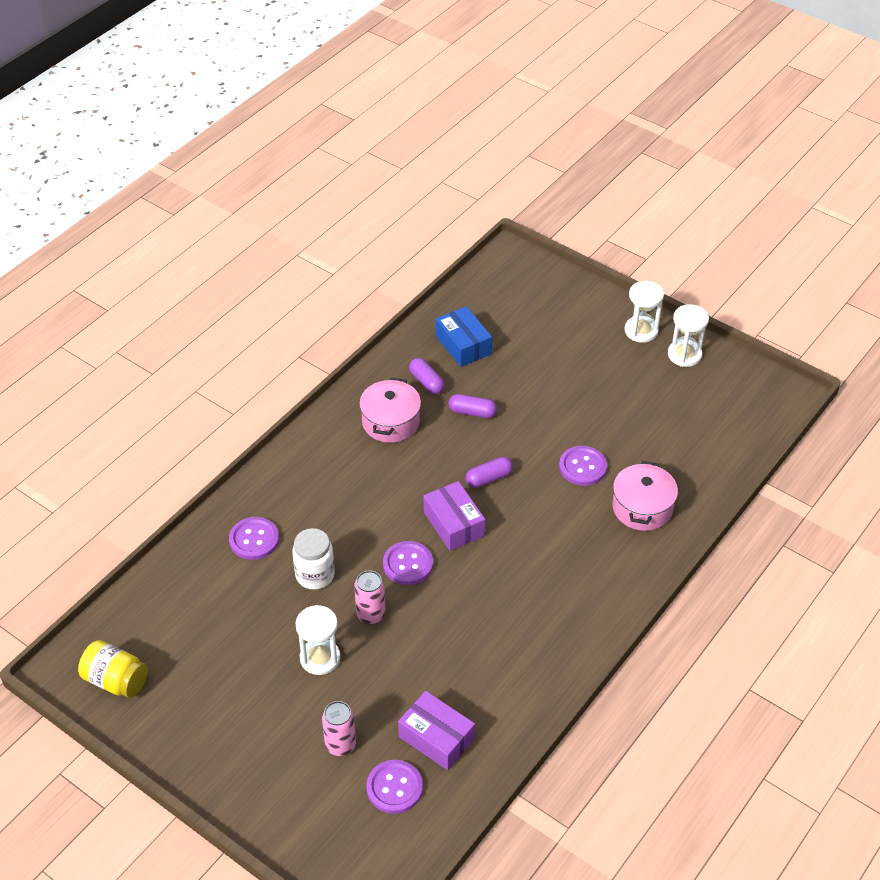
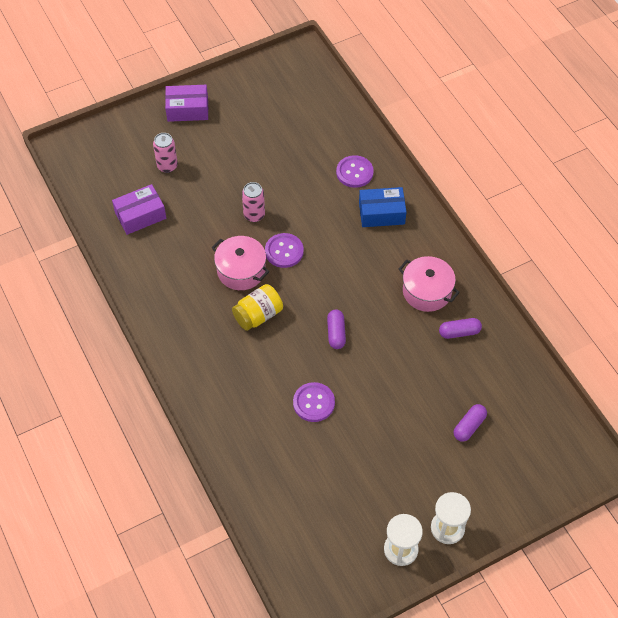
camera: 115 degrees right, 10 degrees up
(116, 680) = (281, 74): yellow jar -> yellow jar (258, 315)
(315, 575) = (305, 196): white jar -> none
(320, 658) = (236, 177): white hourglass -> none
(394, 788) = (121, 182): purple button -> none
(454, 524) = (304, 293): purple box -> purple box (187, 109)
(463, 345) = (491, 376): blue box -> blue box (381, 213)
(472, 412) = (410, 351): purple capsule -> purple capsule (469, 426)
(642, 508) = (251, 425): pink pot -> pink pot (241, 270)

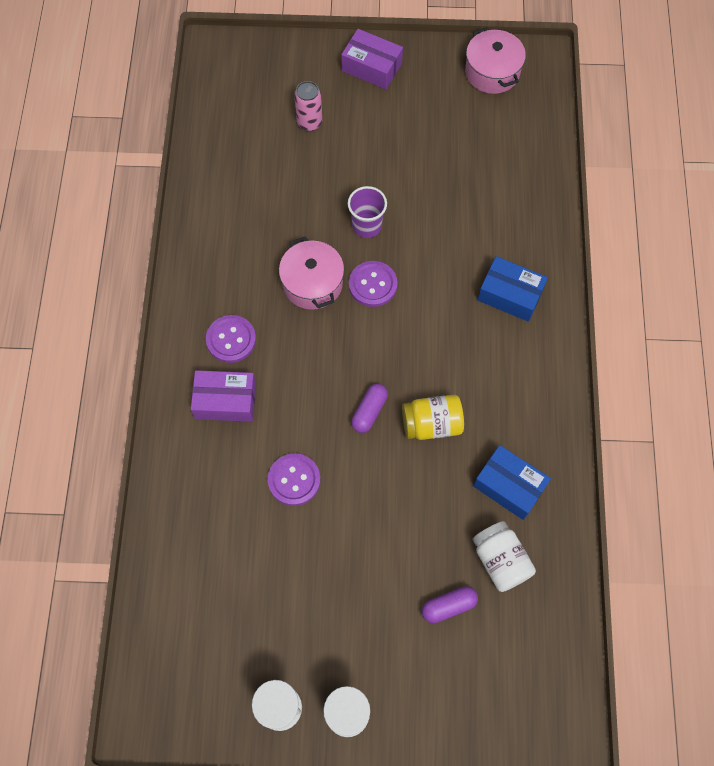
camera: 30 degrees right, 10 degrees up
(140, 215) = (247, 165): purple box -> purple box (225, 401)
(254, 215) = (367, 225): pink can -> purple cup
(258, 315) = (298, 345): yellow jar -> yellow jar (431, 424)
(354, 172) = (510, 230): purple button -> purple button (231, 339)
(427, 291) = (503, 416): pink pot -> pink pot (492, 72)
(459, 332) = (509, 486): purple capsule -> blue box
(484, 381) = (500, 560): none -> white jar

